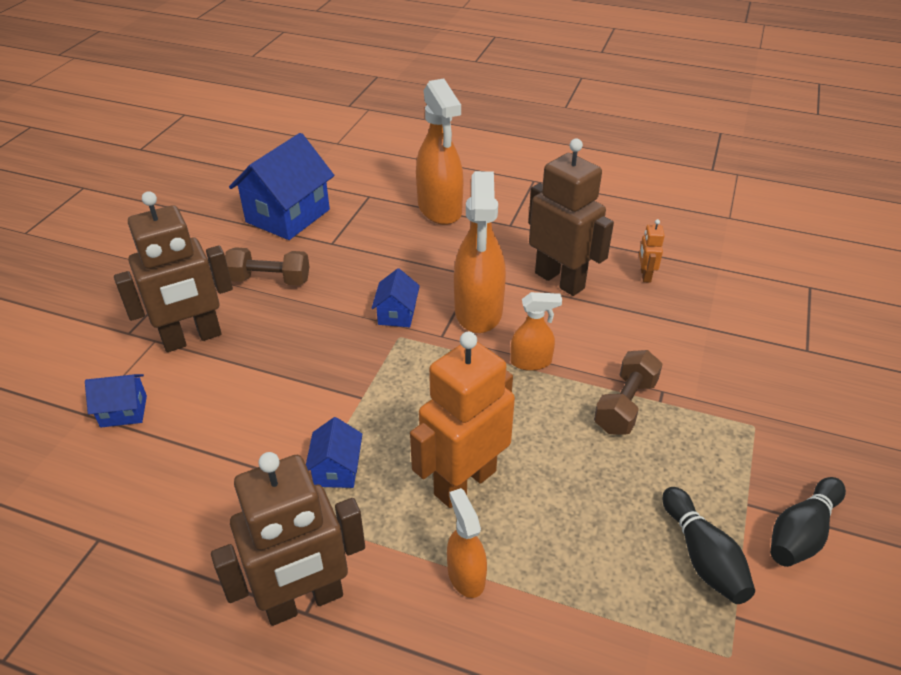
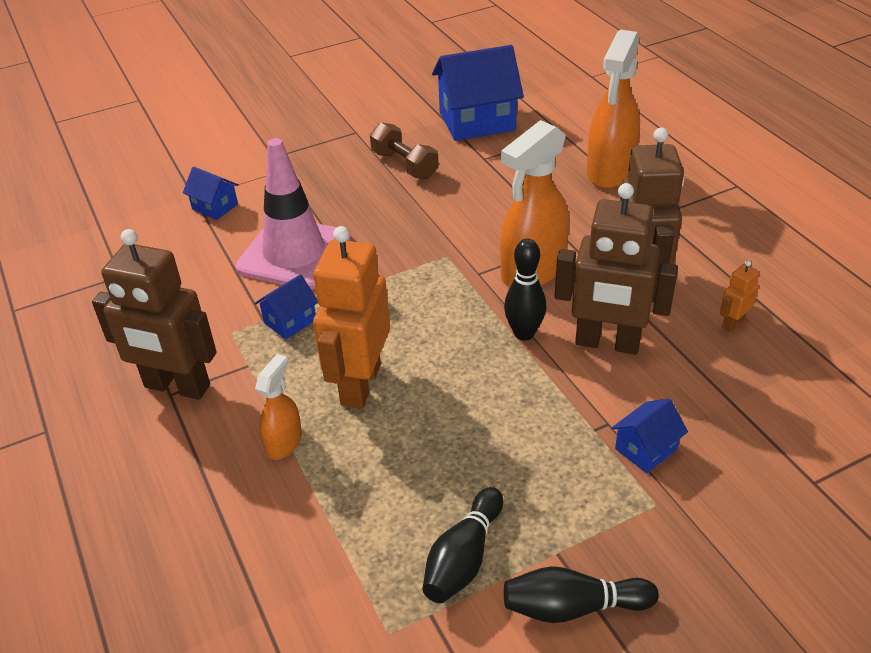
camera: 45 degrees right, 0 degrees up
(192, 338) = (306, 181): brown robot -> brown robot (607, 343)
(264, 409) = (294, 254): none -> pink traffic cone
(397, 314) = (465, 238): blue house -> blue house (646, 449)
(464, 482) = (360, 385): orange robot -> orange robot turned 75 degrees counterclockwise
(531, 362) = (524, 333): orange spray bottle -> black bowling pin
(625, 405) = (557, 413): brown dumbbell -> none

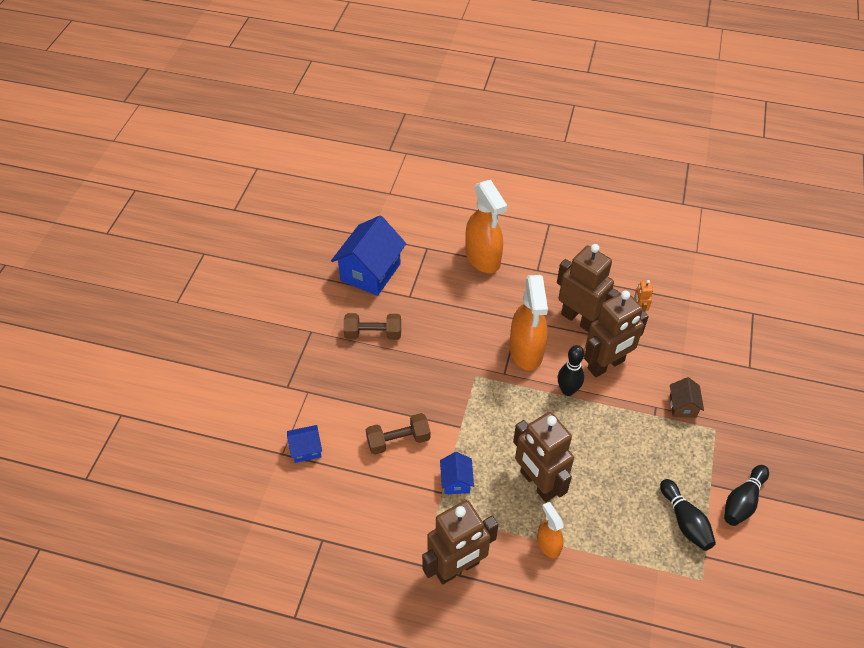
camera: 50 degrees left, 10 degrees up
(294, 254) = (398, 440): pink traffic cone -> brown dumbbell
(360, 385) = (537, 483): orange robot -> brown robot
(646, 449) = (682, 406): blue house -> brown house

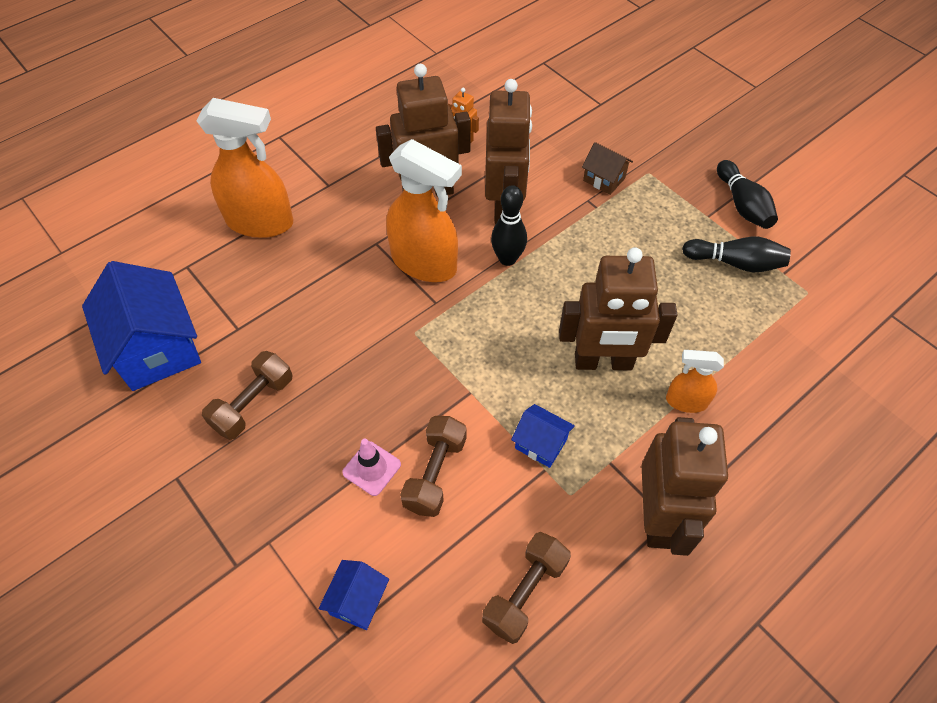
camera: 55 degrees left, 5 degrees up
(364, 523) = (525, 592): none -> brown dumbbell
(379, 409) = (371, 468): none -> pink traffic cone

